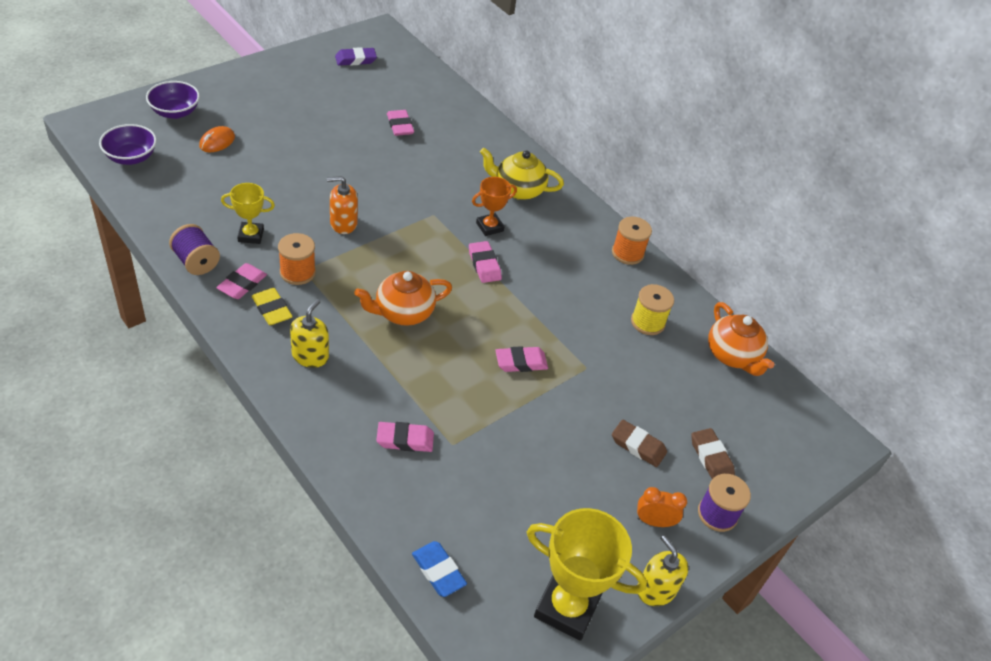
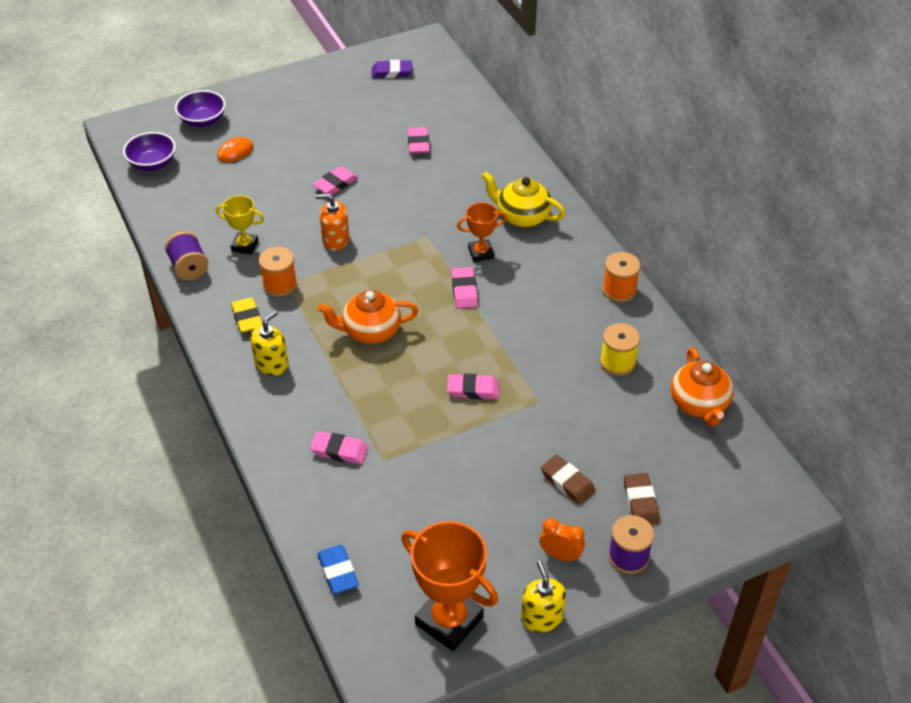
camera: 20 degrees right, 0 degrees up
(242, 284) = (225, 292): pink eraser -> pink eraser (335, 184)
(566, 608) = (449, 621): yellow trophy -> orange trophy

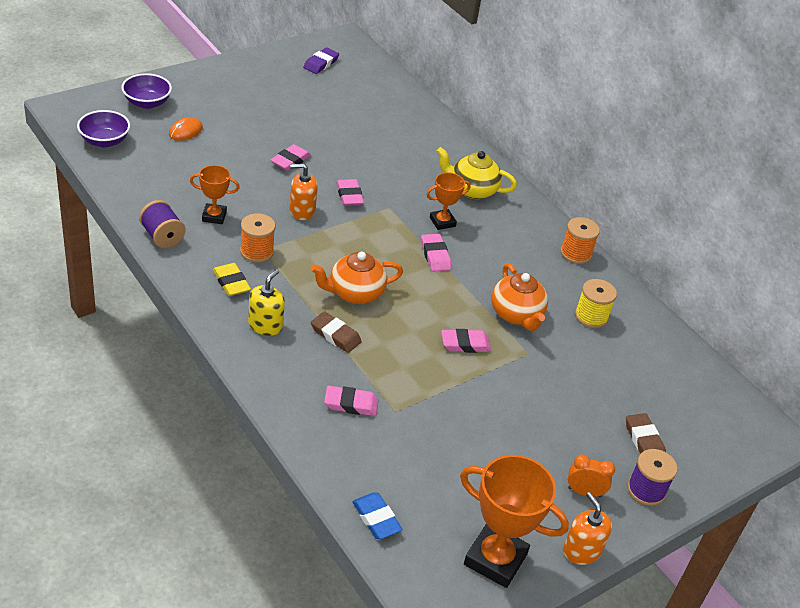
camera: 15 degrees left, 5 degrees down
(245, 246) = (214, 216): yellow trophy -> orange trophy
(392, 72) = (321, 63): purple eraser -> purple eraser turned 45 degrees counterclockwise
(418, 143) = (360, 126): pink eraser -> pink eraser (349, 195)
(541, 617) = (581, 551): yellow soap dispenser -> orange soap dispenser
(567, 482) = (573, 425): brown eraser -> brown eraser (335, 335)
(699, 404) = (673, 352): orange teapot -> orange teapot (516, 315)

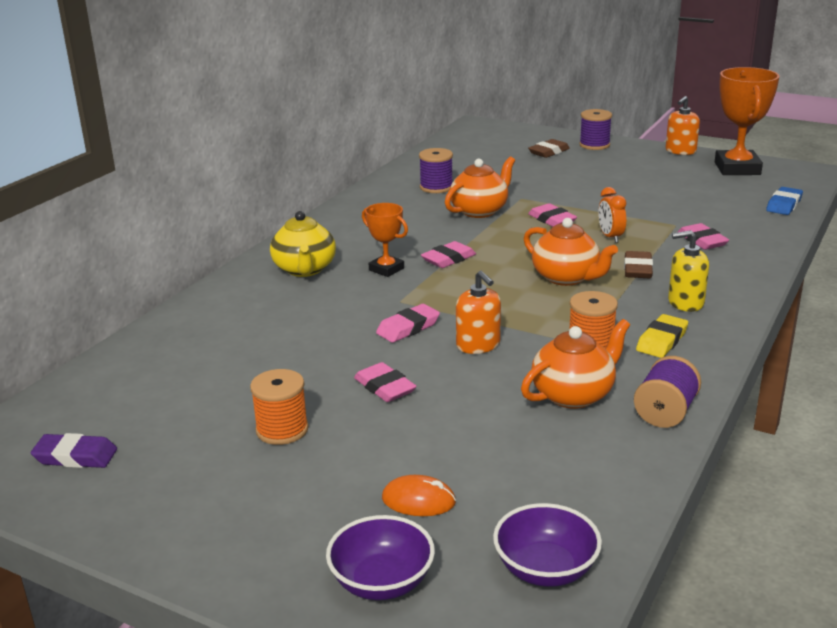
camera: 110 degrees left, 15 degrees down
(214, 216) = (574, 394): orange trophy -> orange teapot
(290, 161) = (384, 387): pink eraser -> pink eraser turned 45 degrees clockwise
(575, 253) = (352, 207): orange spool -> orange spool (282, 430)
(584, 492) = (630, 158): orange clock -> orange clock (610, 237)
(591, 316) = (436, 187): yellow spool -> purple spool

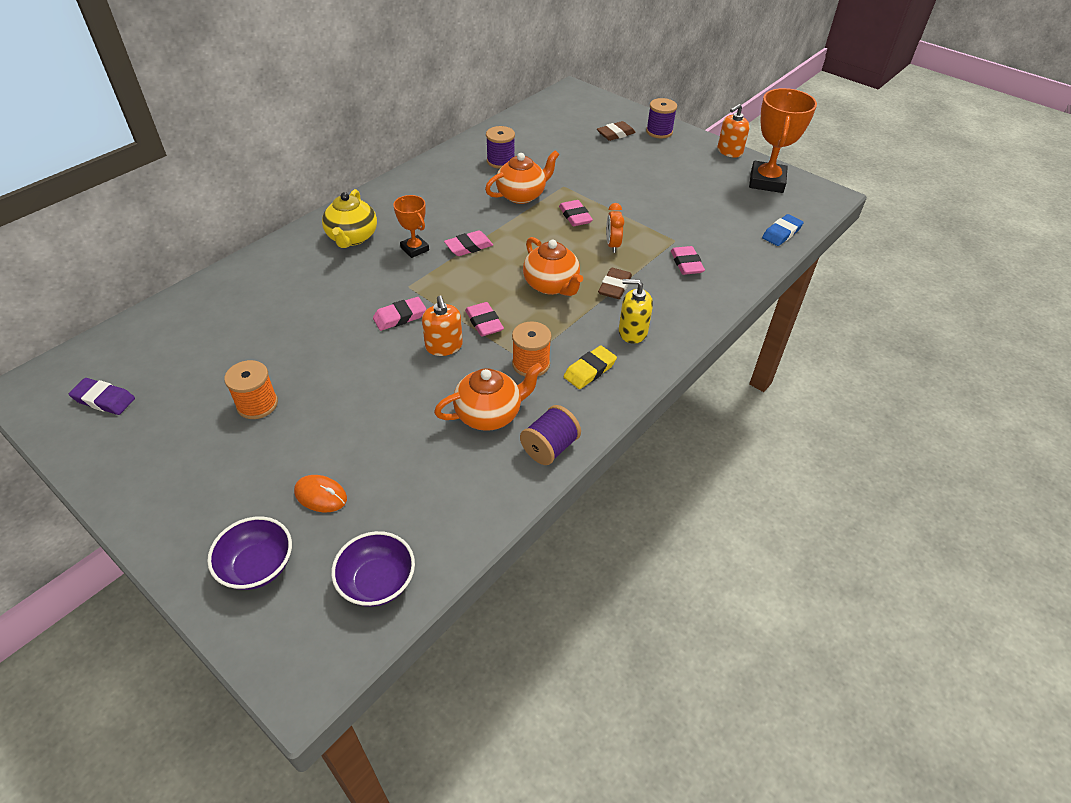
camera: 10 degrees right, 20 degrees up
(384, 387) = (351, 376): pink eraser -> pink eraser (484, 322)

